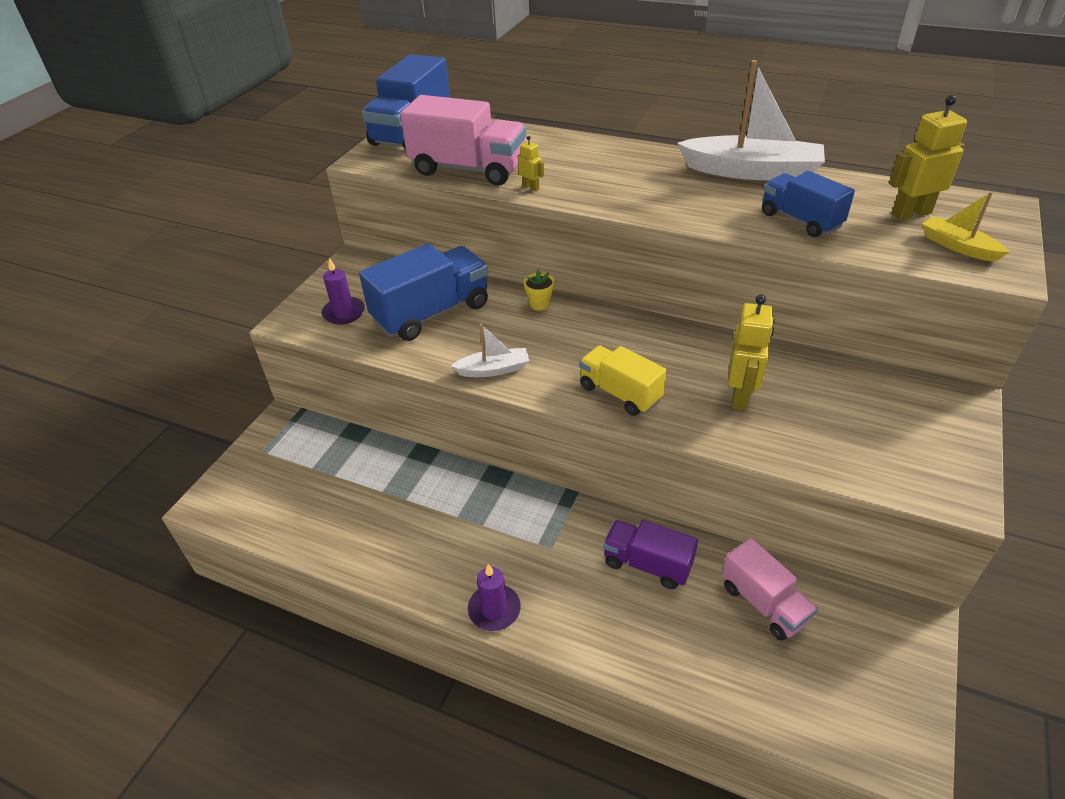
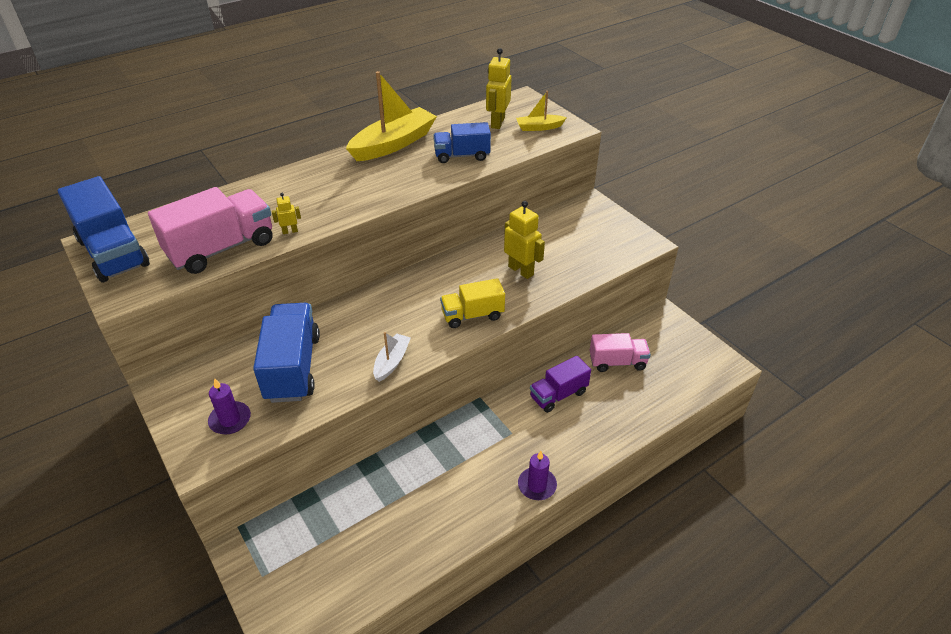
camera: 60 degrees left, 0 degrees up
(540, 304) = (348, 308): yellow flower pot -> none
(752, 172) = (393, 144): white boat -> yellow boat

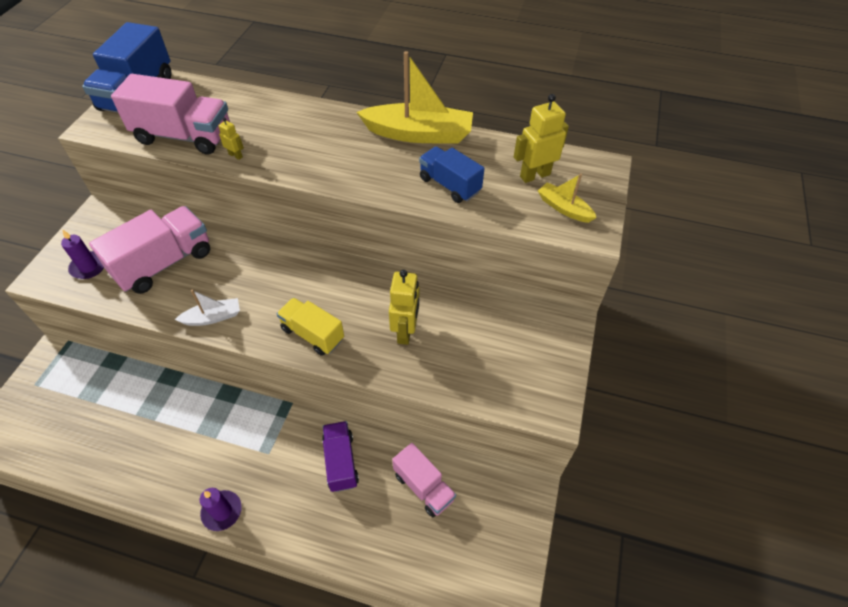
camera: 50 degrees right, 10 degrees up
(293, 367) = (164, 263): blue truck -> pink truck
(558, 395) = (341, 462): purple truck -> purple truck turned 60 degrees clockwise

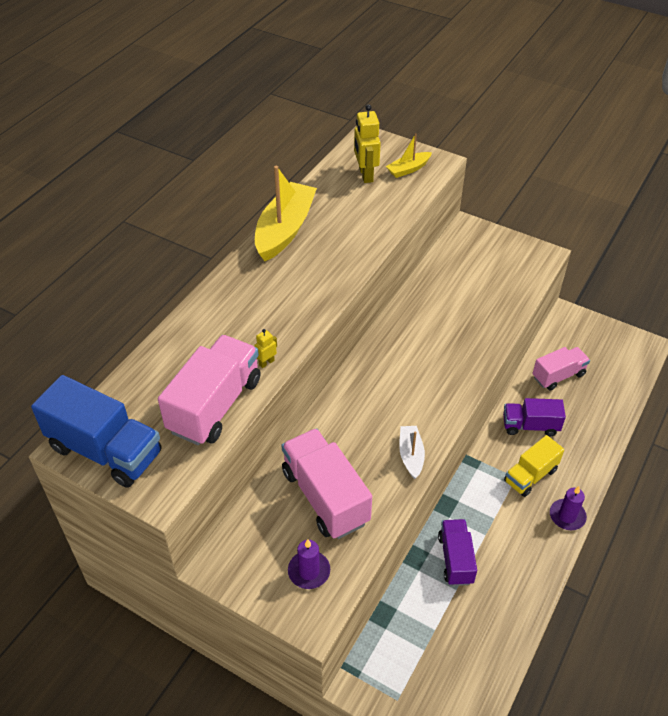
camera: 75 degrees left, 5 degrees down
(168, 409) = (455, 559): none -> purple truck
(312, 334) = (447, 382): yellow truck -> yellow truck (530, 475)
(405, 331) = (457, 321): yellow robot -> none
(449, 185) = (361, 223): blue truck -> none

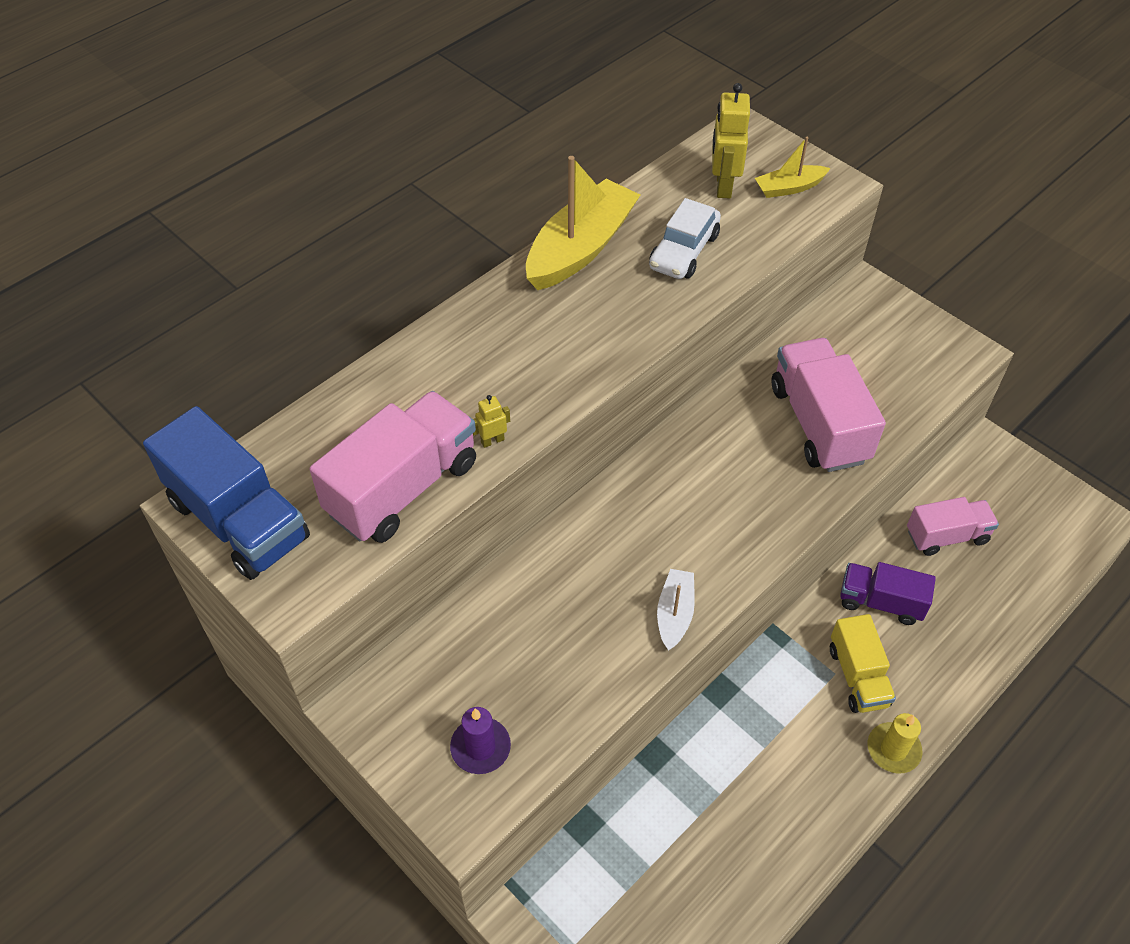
camera: 15 degrees right, 5 degrees up
(325, 496) = (536, 646): pink truck -> pink truck (819, 424)
(354, 220) = (684, 251): none -> white car
(455, 559) = (710, 772): purple truck -> none
(530, 475) = (857, 676): yellow truck -> yellow truck turned 75 degrees counterclockwise
(567, 516) = (893, 749): purple candle -> yellow candle

